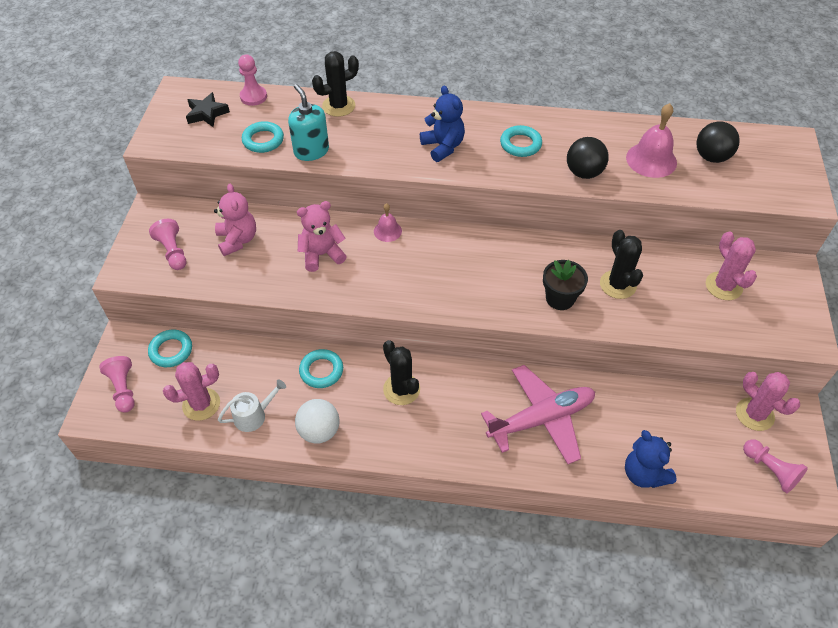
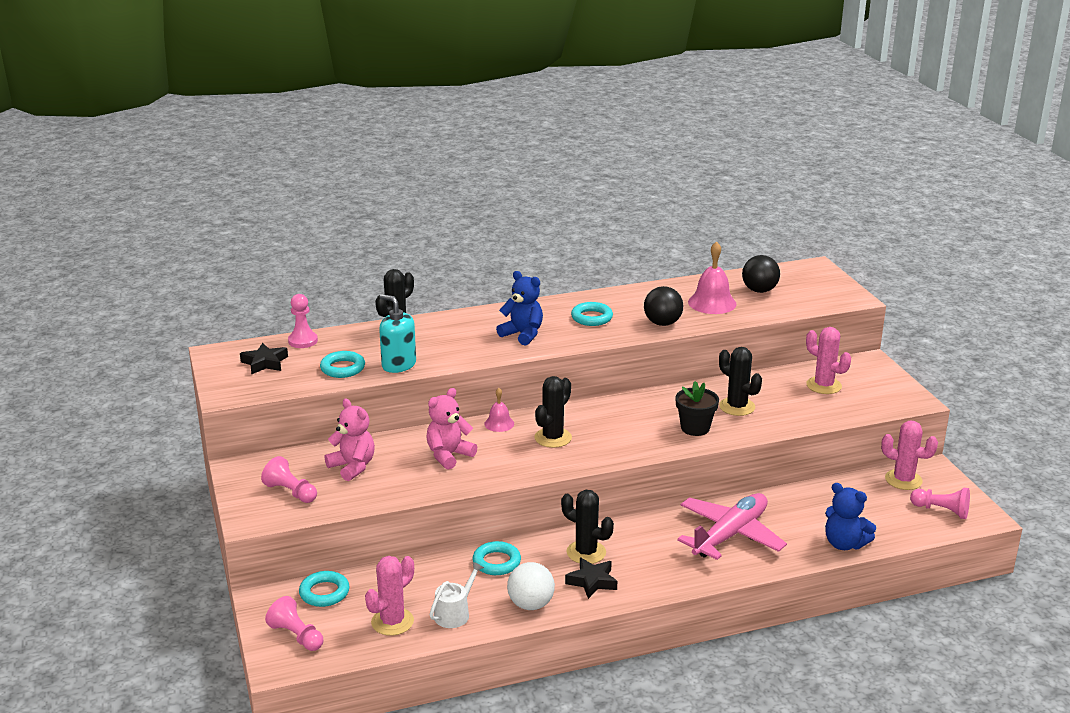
camera: 25 degrees left, 25 degrees down
(386, 426) = (592, 581): none -> black star
(422, 265) = (553, 438): none -> black cactus

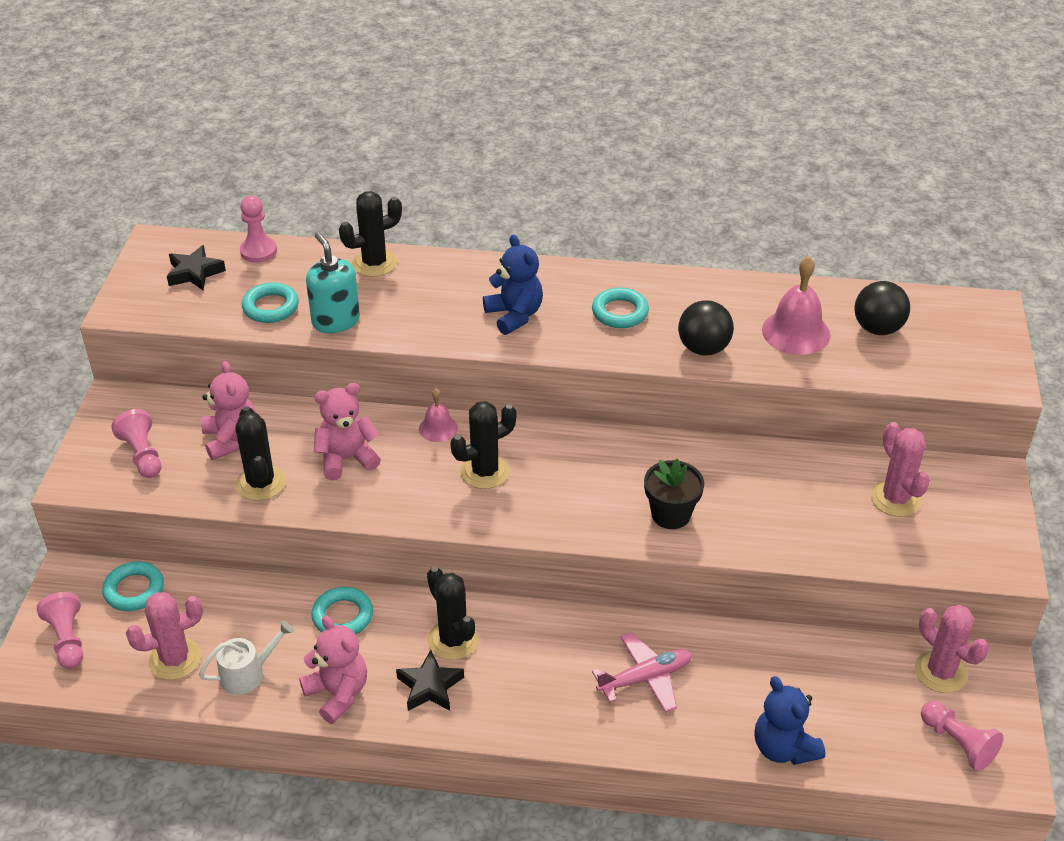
camera: 25 degrees right, 15 degrees up
(531, 604) = (338, 693): white ball -> pink teddy bear
(730, 535) = (645, 678): pink plane -> pink plane, size x0.63
(737, 407) = (750, 497): black cactus -> black cactus (261, 483)

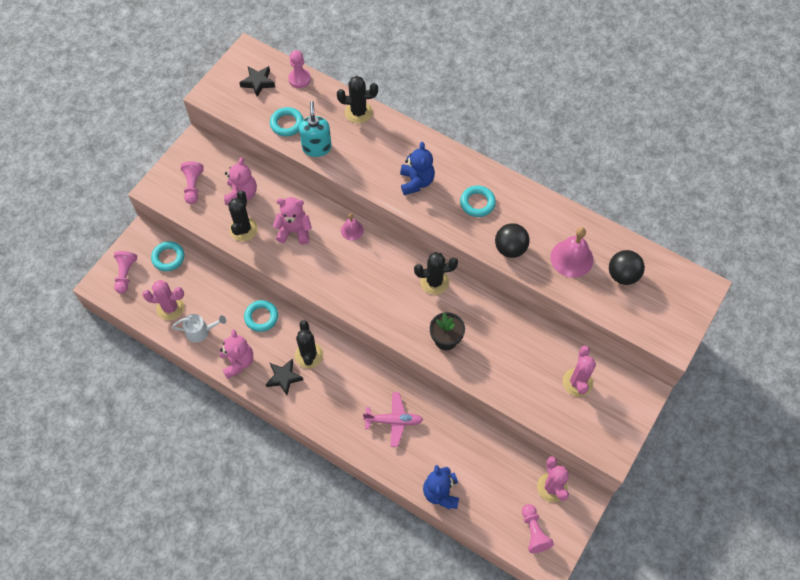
camera: 25 degrees right, 20 degrees up
(485, 471) = (362, 269): black cactus -> black cactus (434, 282)

